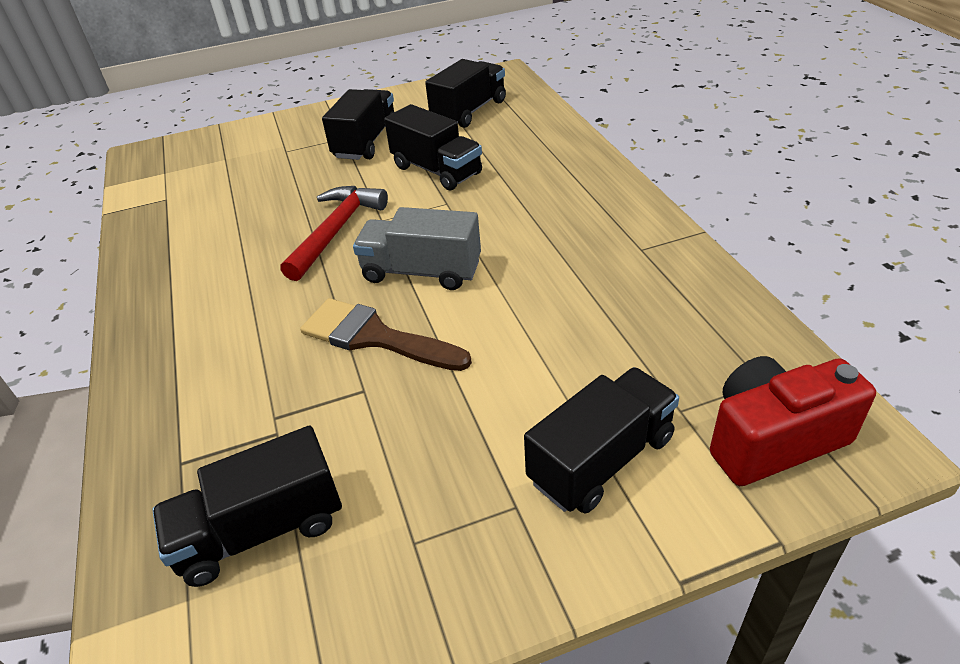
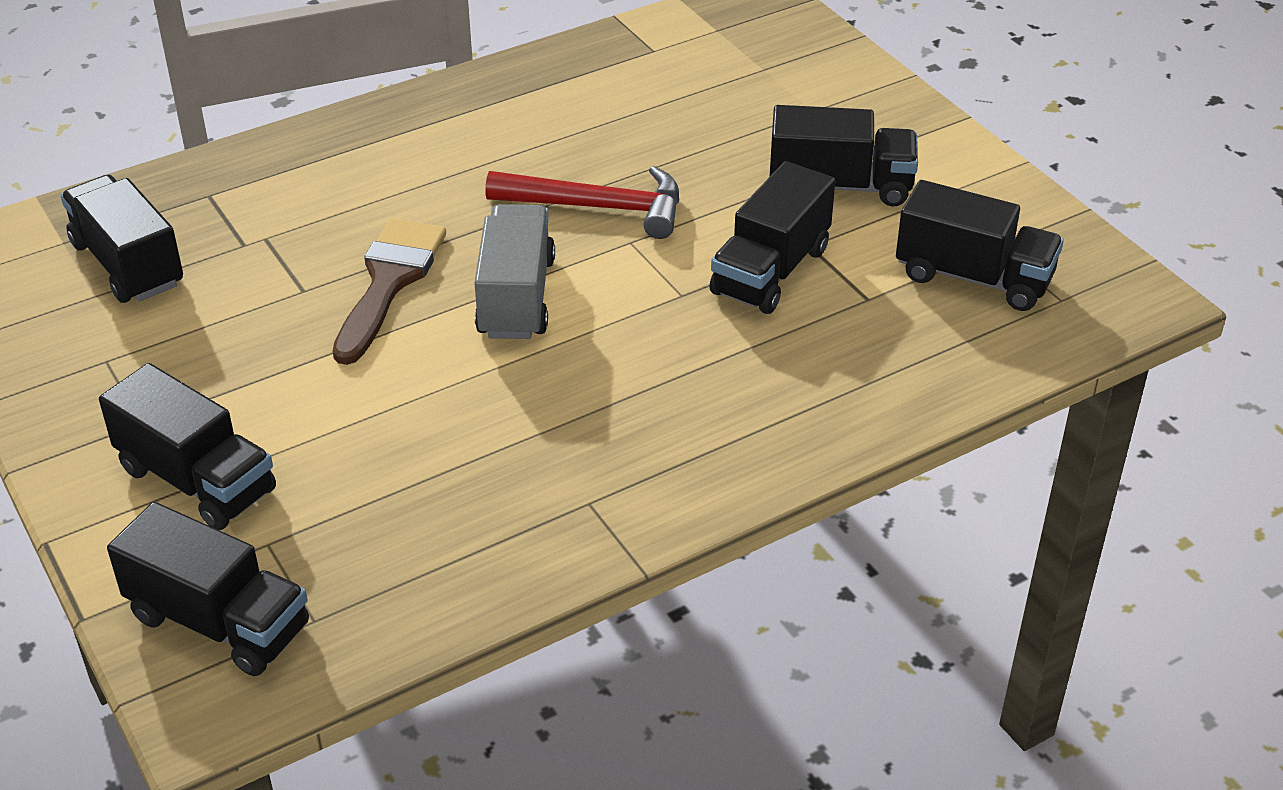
camera: 75 degrees right, 0 degrees up
(772, 439) = (219, 622): red camera -> black truck

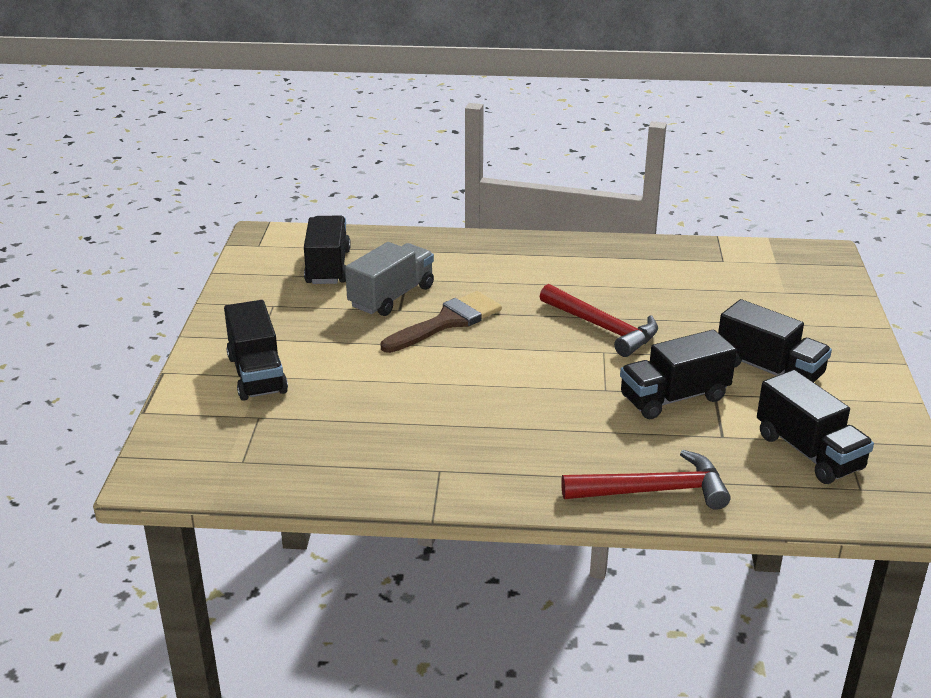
camera: 35 degrees right, 10 degrees down
(219, 622) = (199, 441): black truck -> none
(516, 297) = (507, 355): grey truck -> grey truck (391, 297)
(860, 406) = (654, 491): none -> red hammer

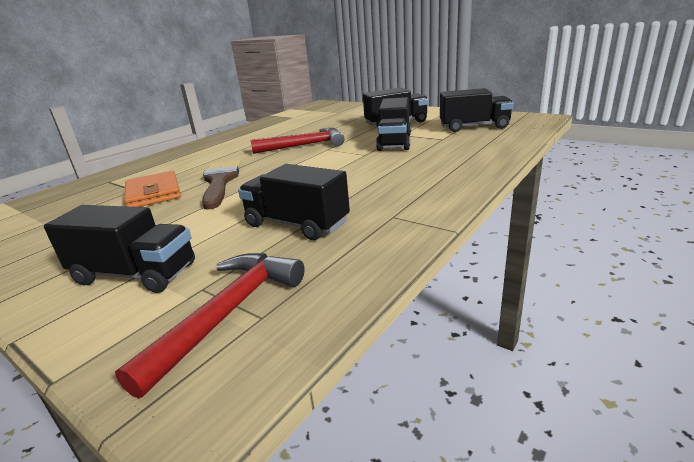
camera: 55 degrees left, 5 degrees down
(328, 267) = (64, 209): black truck -> black truck (296, 224)
(391, 297) = (154, 193): grey truck -> orange wallet
(654, 491) = (480, 159): red hammer -> red hammer (228, 313)

